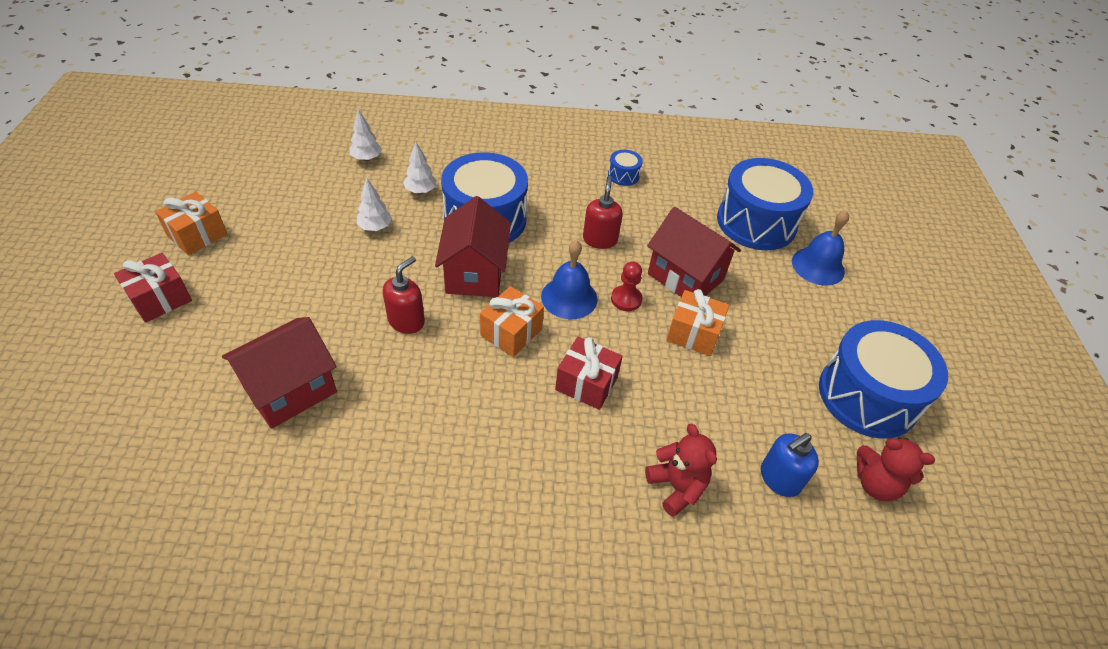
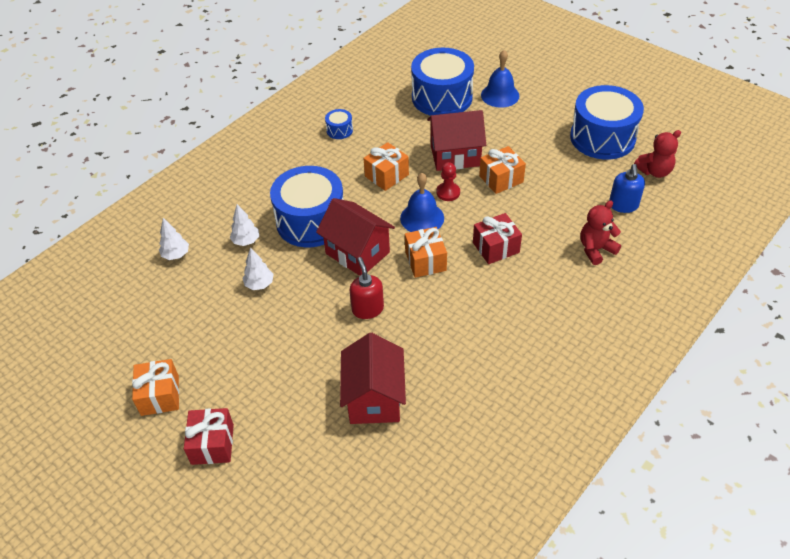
camera: 45 degrees left, 0 degrees up
(600, 239) = (386, 175): red soap dispenser -> orange gift
(676, 487) = (596, 249): red teddy bear -> red teddy bear turned 45 degrees counterclockwise

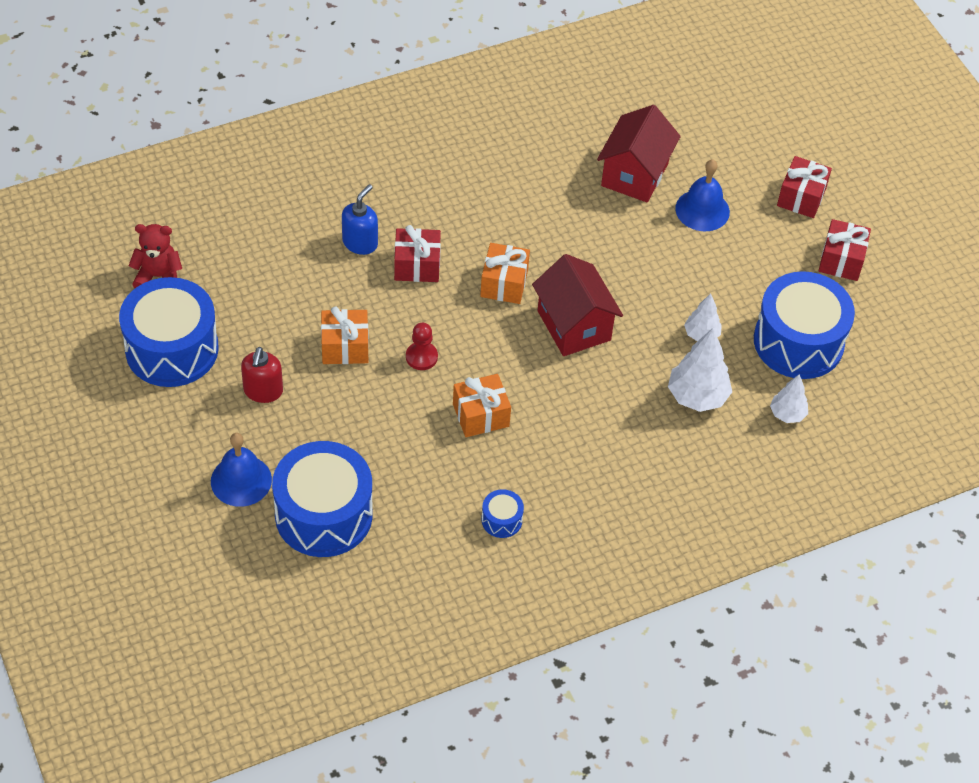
camera: 160 degrees left, 5 degrees up
(160, 395) = (841, 260): orange gift -> red gift
(246, 241) = (697, 397): white tree -> white tree, size x1.66
(311, 221) = (608, 390): blue drum -> blue drum (798, 342)
(367, 309) = (596, 258): red soap dispenser -> red soap dispenser (263, 391)
(422, 218) = (474, 337): blue bell -> blue bell (702, 210)
(455, 156) = (375, 406): red house -> none
(596, 249) = (313, 218): red teddy bear -> none
(623, 205) = (236, 252): blue soap dispenser -> blue soap dispenser (360, 243)

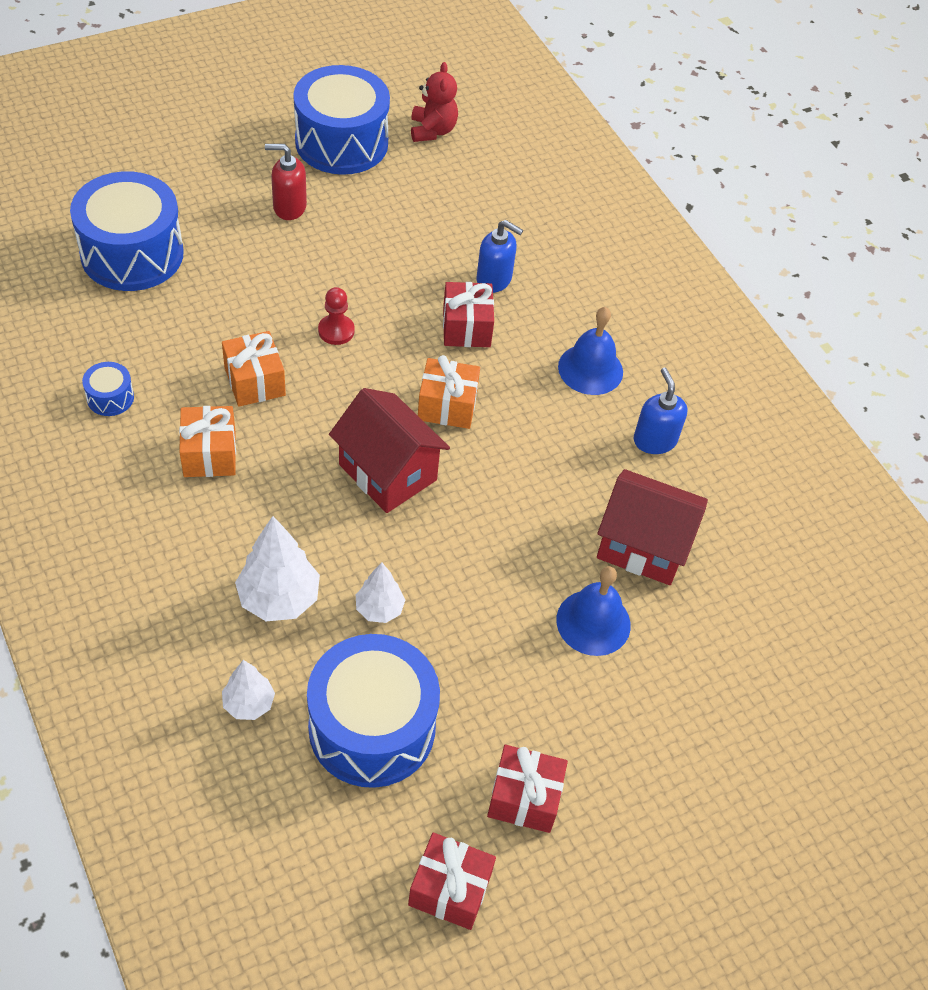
camera: 85 degrees right, 0 degrees up
(241, 480) = (179, 194): blue bell -> blue bell (590, 369)
(345, 347) = (348, 268): orange gift -> orange gift (209, 454)
(535, 155) = (654, 440): none -> blue soap dispenser
(574, 325) = (387, 472): red house -> red house turned 75 degrees clockwise
(801, 197) = (636, 752): red gift -> red gift (450, 889)

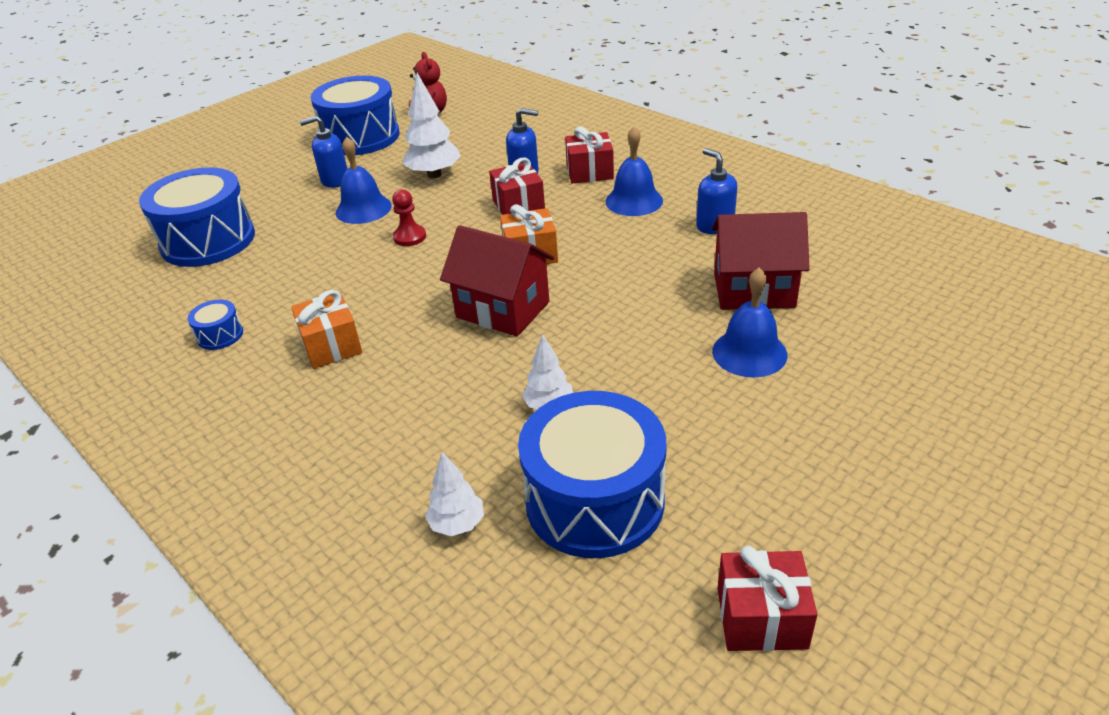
camera: 10 degrees left, 15 degrees down
(254, 381) = (352, 287): orange gift -> none
(279, 599) = (447, 429): white tree -> white tree (434, 174)
(289, 207) = (334, 180): red soap dispenser -> blue soap dispenser
(304, 267) = (363, 209): none -> blue bell
(524, 798) = (781, 507): red gift -> red gift (590, 172)

